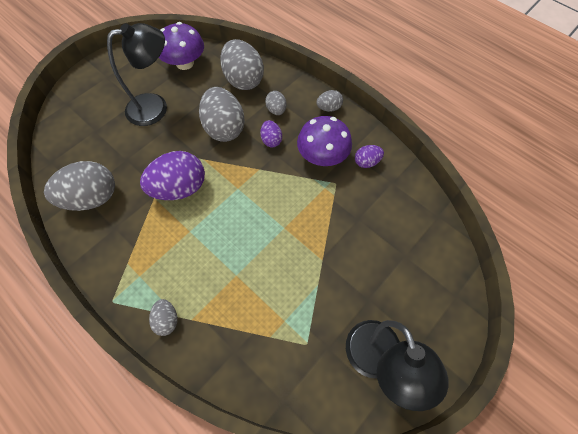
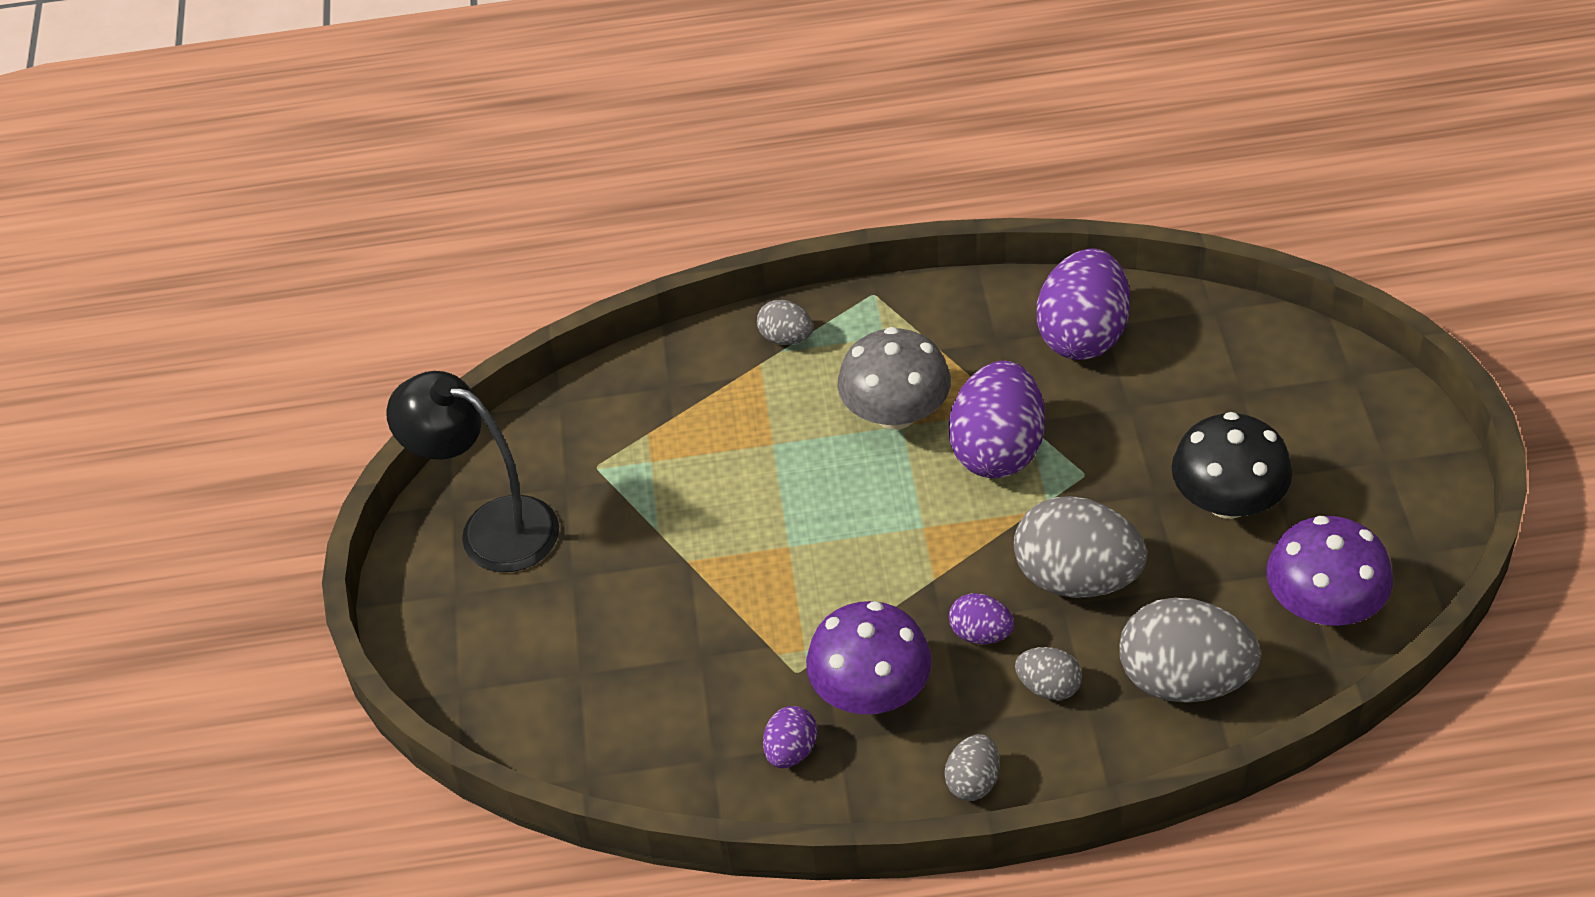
camera: 135 degrees right, 15 degrees down
(92, 198) = (1083, 335): grey egg -> purple egg
(155, 107) = (1228, 501): black lamp -> black mushroom
(184, 238) = (895, 413): none -> grey mushroom

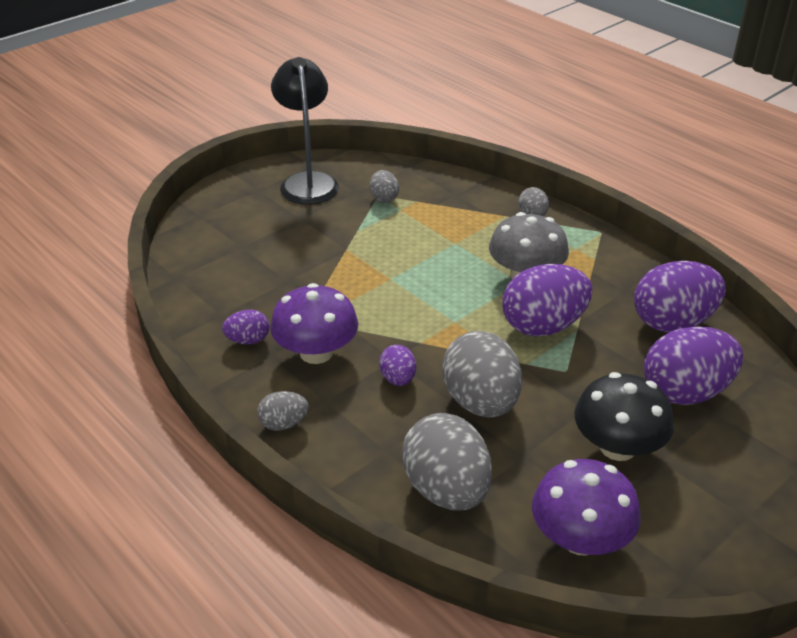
camera: 50 degrees right, 10 degrees down
(1048, 687) = (383, 426): grey egg -> grey egg (384, 198)
(1193, 395) = (685, 392): none -> purple egg

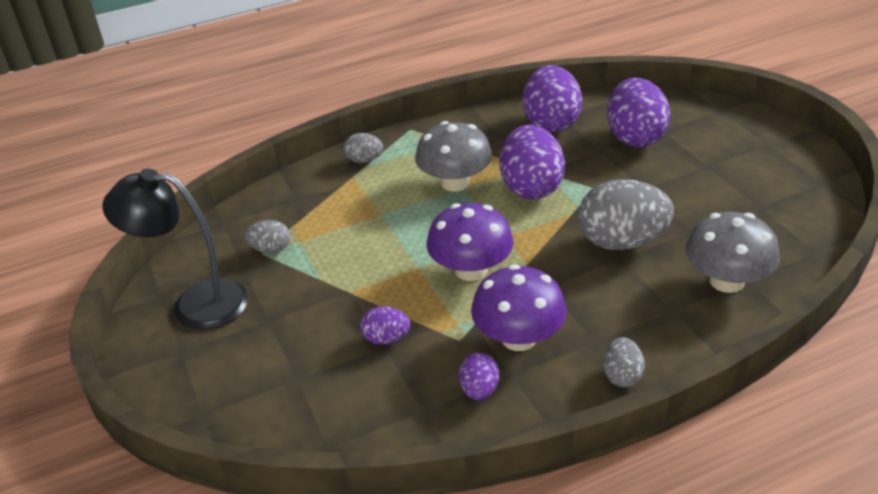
camera: 70 degrees left, 0 degrees up
(398, 379) = (576, 286): purple egg -> purple egg (386, 338)
(446, 490) = (726, 281): grey egg -> grey mushroom
(580, 538) = (785, 221): purple mushroom -> purple mushroom (471, 270)
(617, 447) = (689, 182): black mushroom -> none

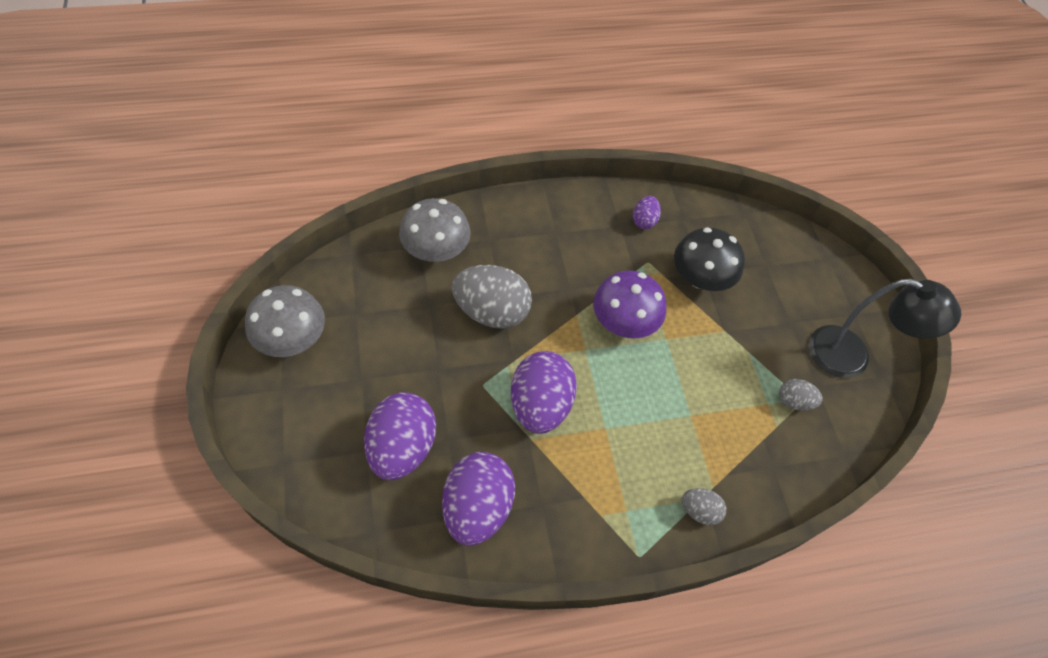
camera: 175 degrees left, 20 degrees up
(386, 338) = (700, 278): purple egg -> black mushroom
(455, 182) = (611, 438): grey mushroom -> grey mushroom (291, 338)
(518, 338) = (606, 250): purple mushroom -> none
(622, 376) = (549, 203): grey egg -> none

